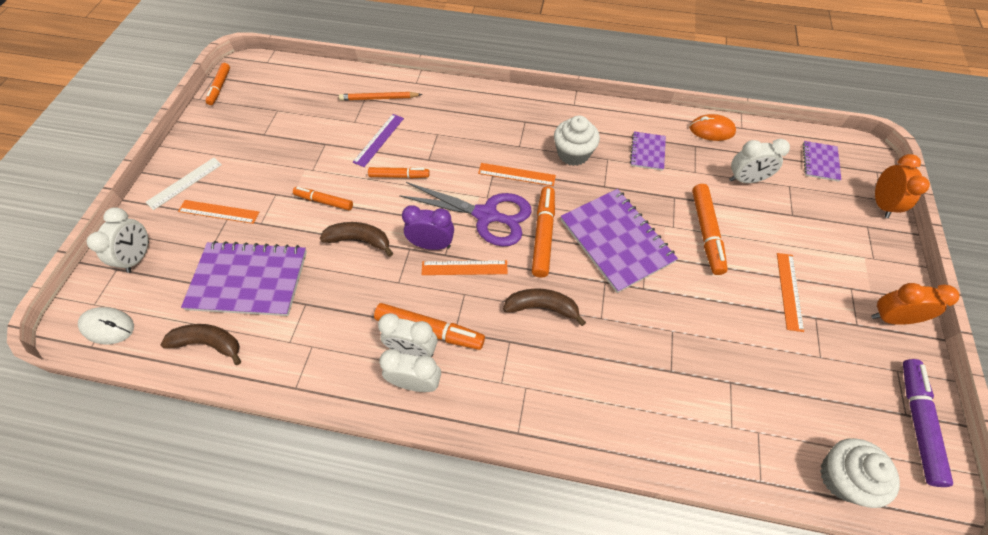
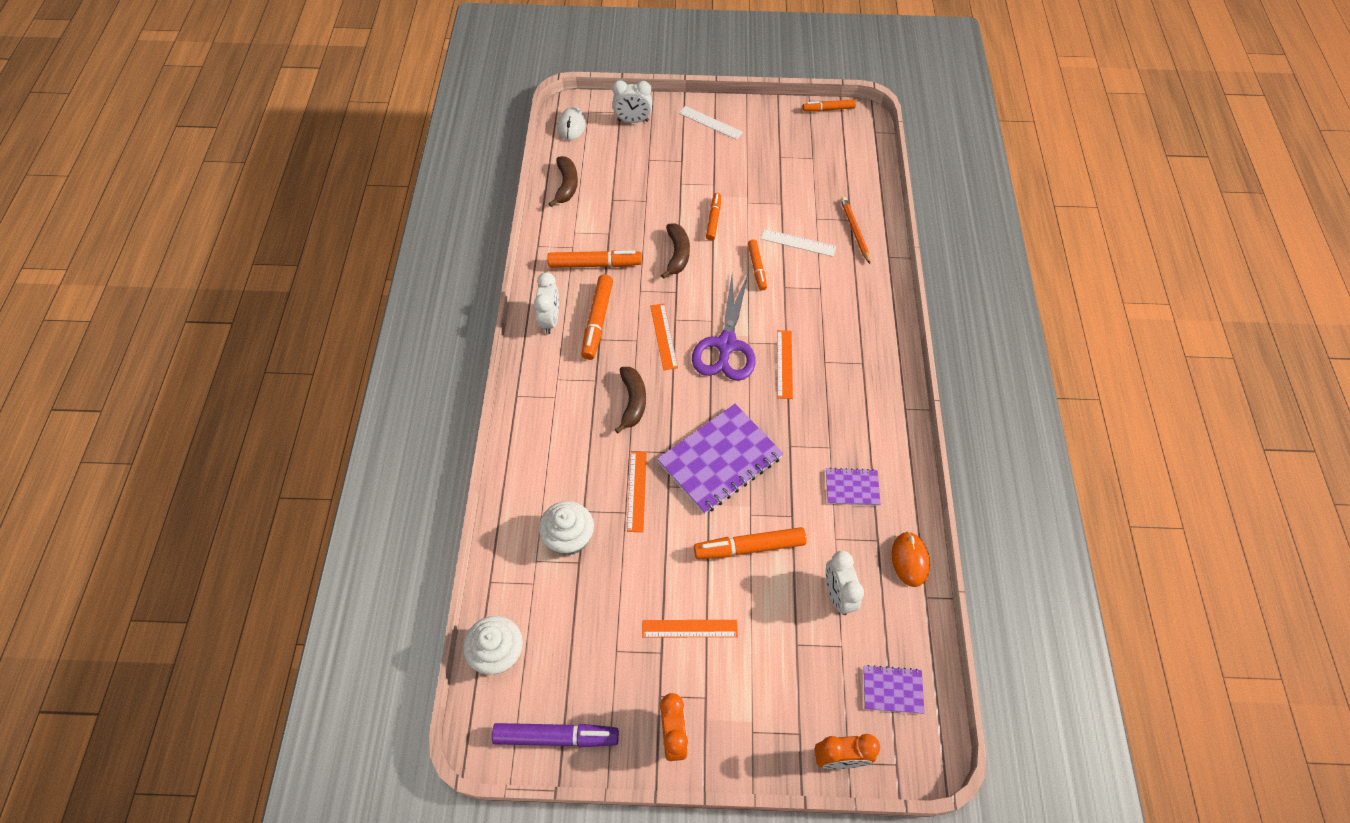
camera: 80 degrees right, 0 degrees up
(218, 212) = (686, 153): orange ruler -> orange ruler (636, 491)
(248, 280) = (624, 192): purple notebook -> none
(378, 140) = (798, 242): purple ruler -> white ruler
(413, 350) = (578, 313): white clock -> none
(431, 244) = (683, 307): purple clock -> none
(543, 235) = (713, 395): orange marker -> orange marker (595, 264)
(573, 154) = (828, 413): white cupcake -> white cupcake (569, 538)

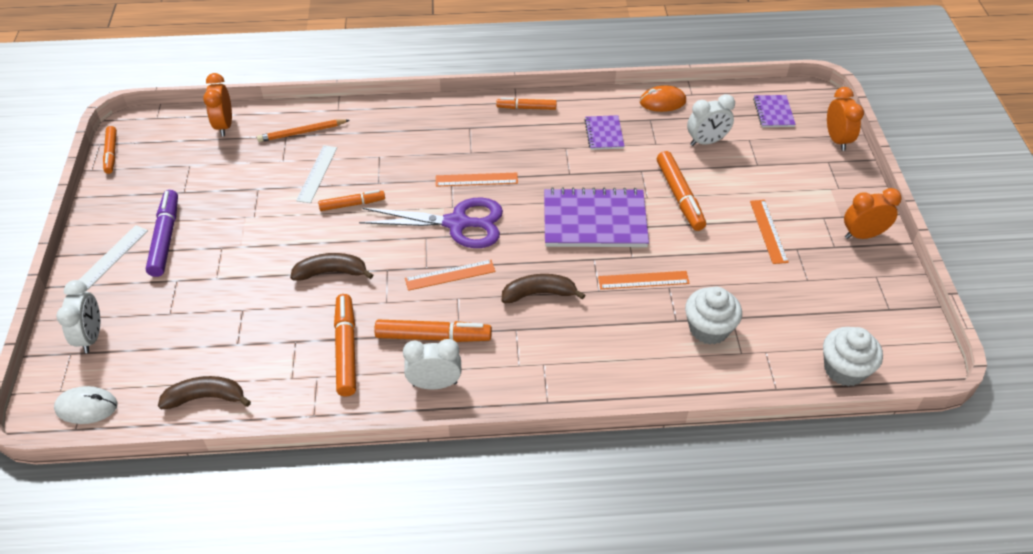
camera: 95 degrees left, 10 degrees down
(556, 737) = (899, 313): purple marker -> purple marker (165, 238)
(713, 220) = (279, 244): orange marker -> orange marker (526, 108)
(720, 460) = (594, 221): purple notebook -> purple notebook turned 45 degrees counterclockwise
(864, 176) = (224, 125): none -> orange clock

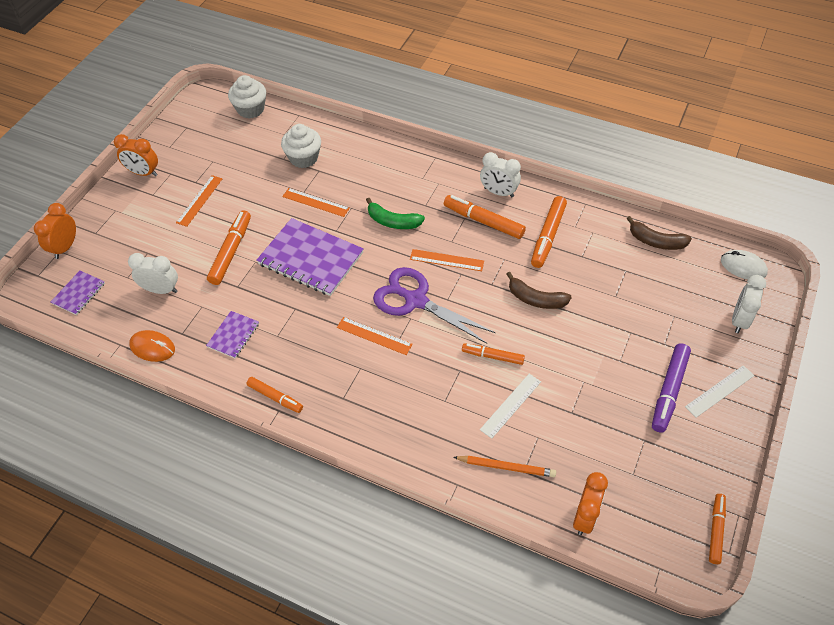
camera: 150 degrees left, 5 degrees up
(539, 294) = (393, 221): brown banana -> green banana

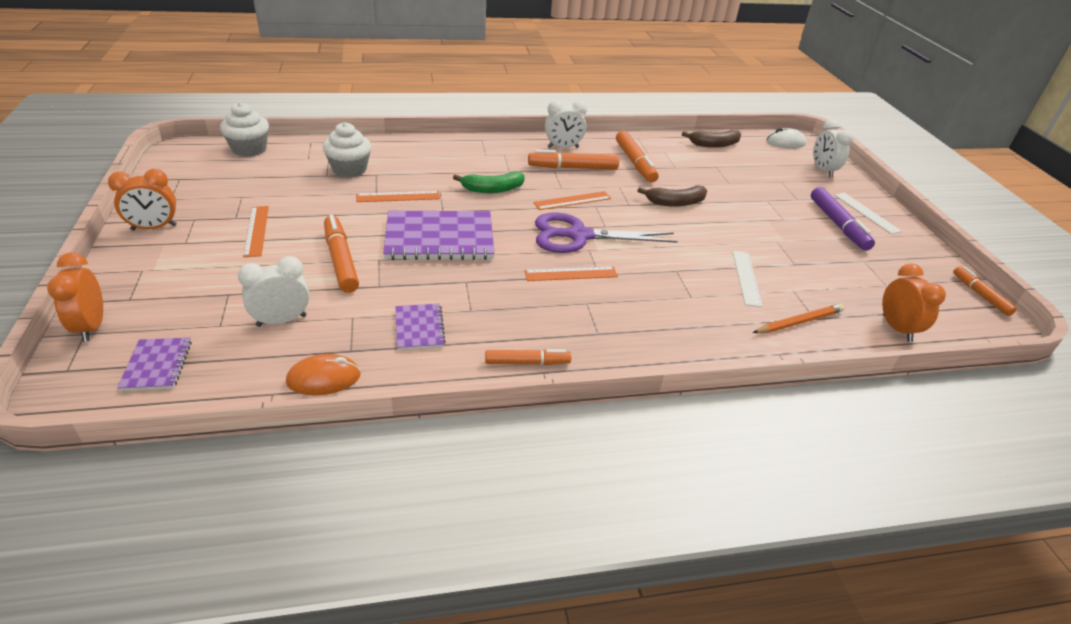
camera: 40 degrees left, 15 degrees down
(492, 356) = (690, 250): orange marker -> none
(719, 391) = (866, 213): white ruler -> white ruler turned 45 degrees counterclockwise

